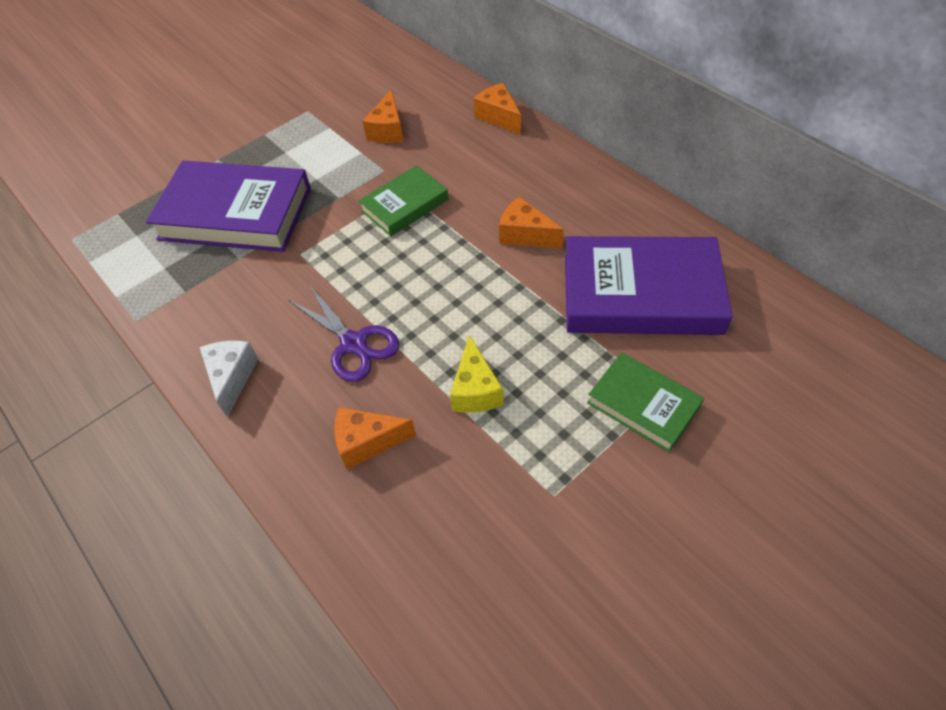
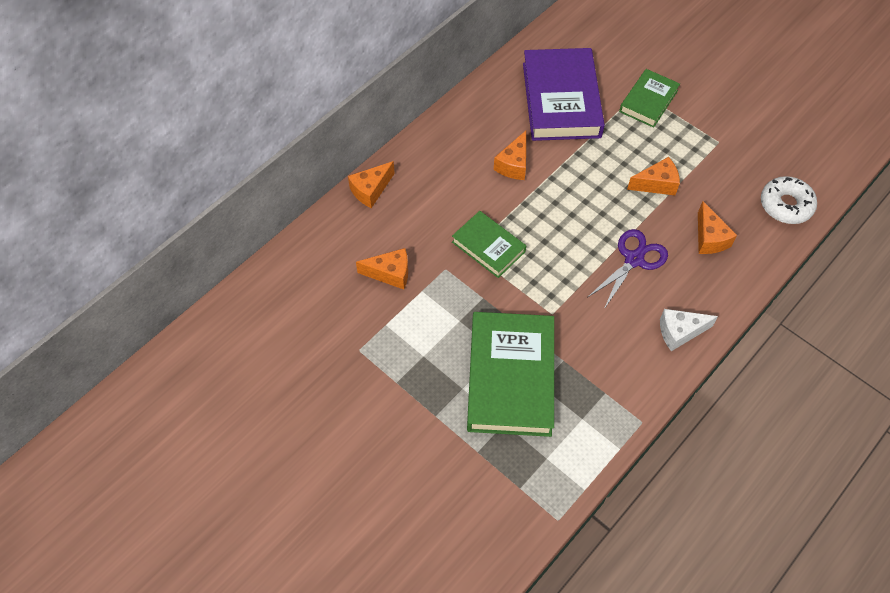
camera: 100 degrees left, 5 degrees up
(235, 214) = (511, 377): purple book -> green book
(408, 575) = (786, 205): none -> white donut
(475, 389) = (656, 184): yellow cheese -> orange cheese

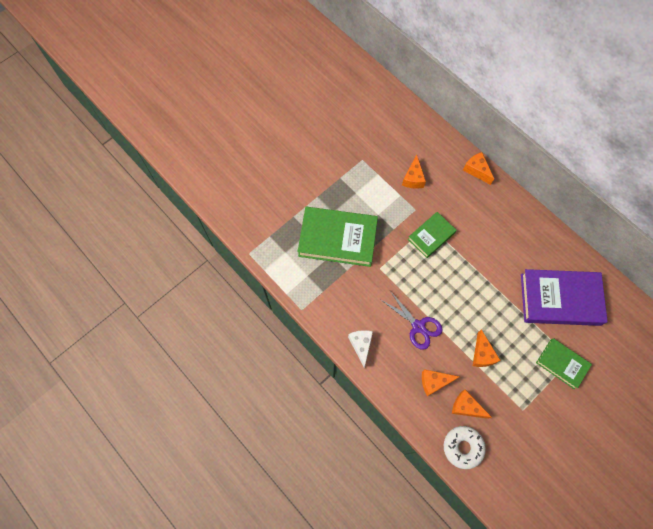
camera: 95 degrees right, 10 degrees up
(513, 164) = (498, 259): orange cheese -> orange cheese (466, 407)

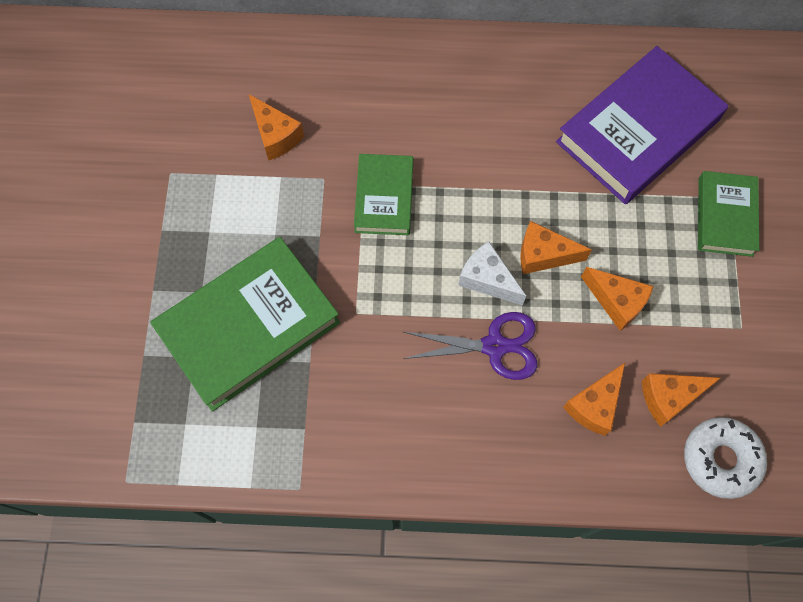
camera: 45 degrees left, 0 degrees up
(361, 345) = (441, 455): white cheese -> white cheese (487, 279)
(476, 170) = (356, 48): orange cheese -> orange cheese (543, 255)
(562, 364) = (725, 216): green book -> green book turned 75 degrees counterclockwise

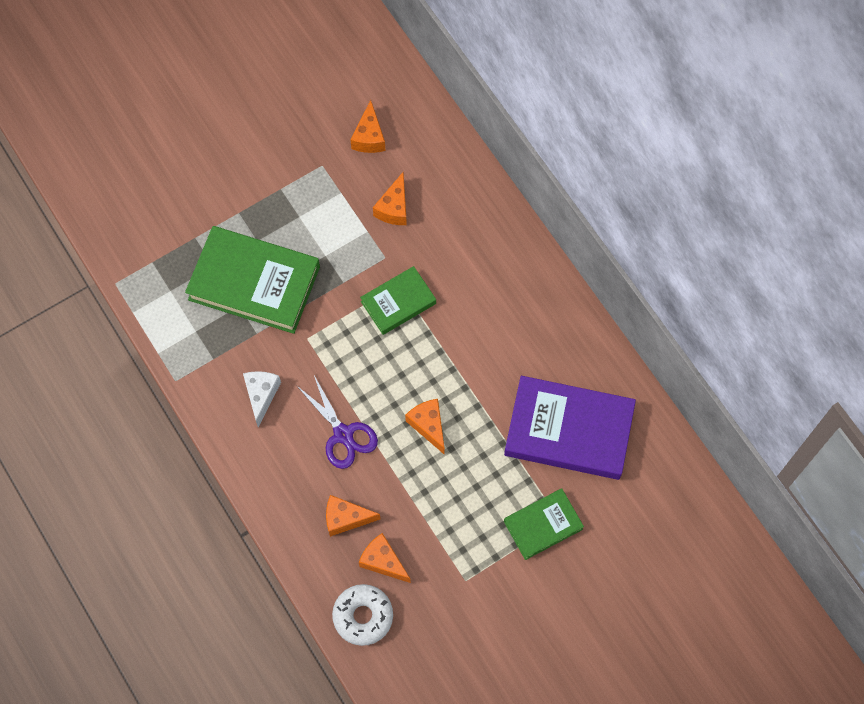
camera: 55 degrees right, 0 degrees up
(487, 279) = (386, 402): white cheese -> white cheese (261, 395)
(617, 302) = (427, 491): orange cheese -> orange cheese (369, 137)

